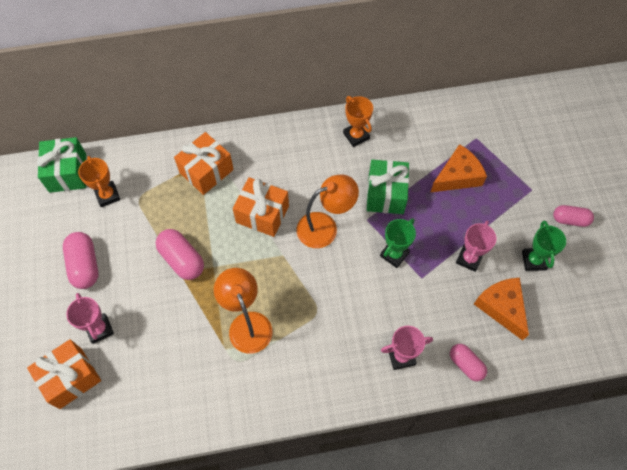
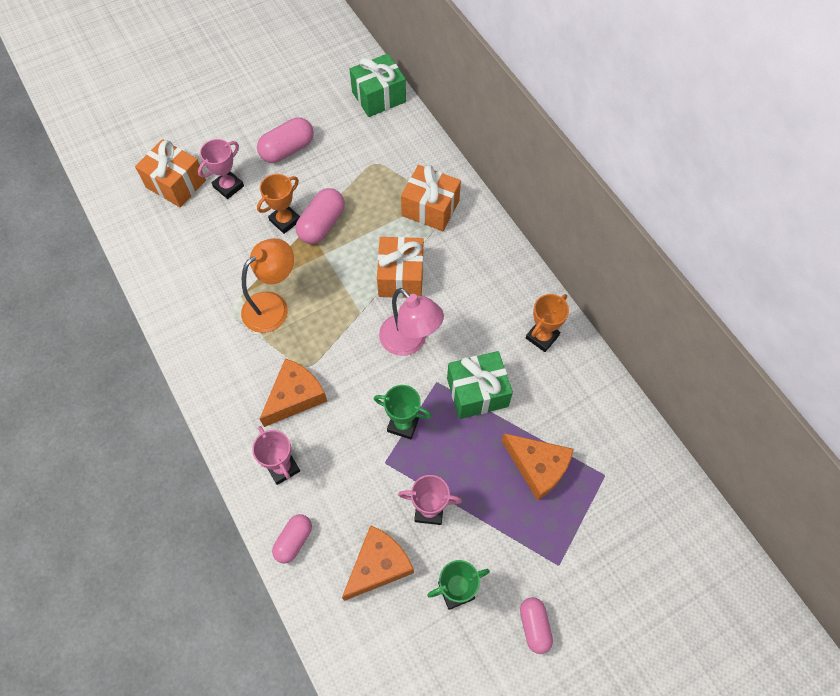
camera: 70 degrees right, 0 degrees up
(107, 195) = (367, 137): orange trophy -> orange trophy (285, 220)
(325, 227) = (410, 342): orange lamp -> pink lamp
(341, 329) = (295, 396): none -> orange cheese

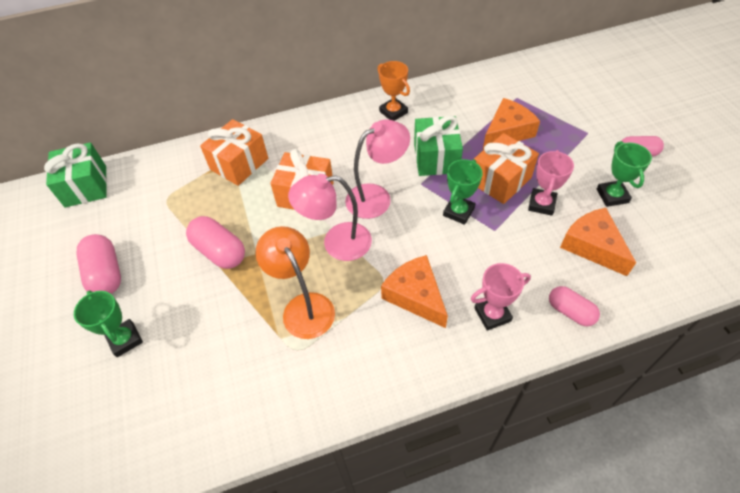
camera: 75 degrees left, 10 degrees down
(176, 184) = (89, 402): orange gift -> orange gift (500, 180)
(228, 186) = (125, 340): pink trophy -> green trophy
(285, 220) = (199, 285): orange trophy -> none
(345, 317) = (337, 243): none -> pink lamp

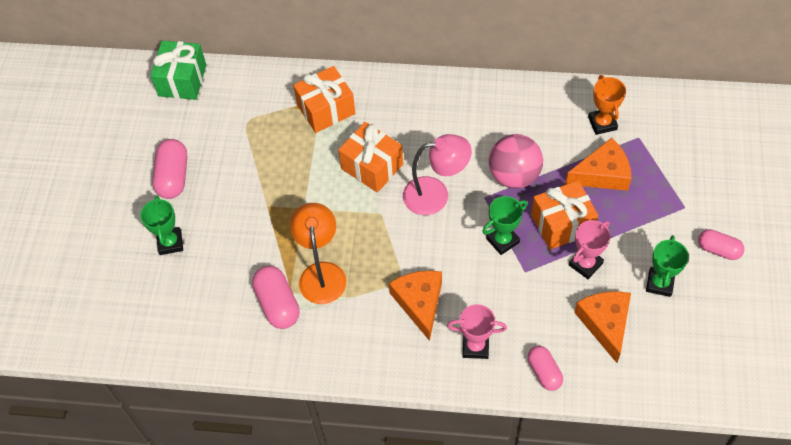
camera: 25 degrees right, 5 degrees up
(220, 251) = (273, 194): pink capsule -> pink capsule (278, 304)
(337, 243) = (377, 226): pink lamp -> none
(393, 112) = (501, 106): orange trophy -> orange trophy (602, 123)
(436, 158) = (514, 175): green gift -> pink ball

